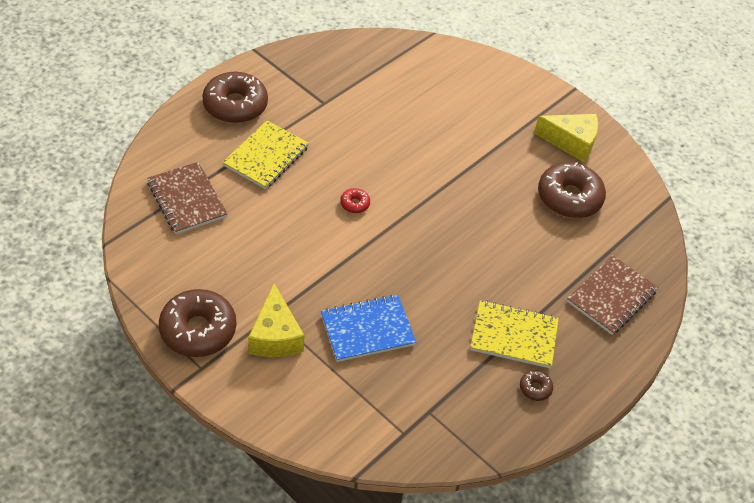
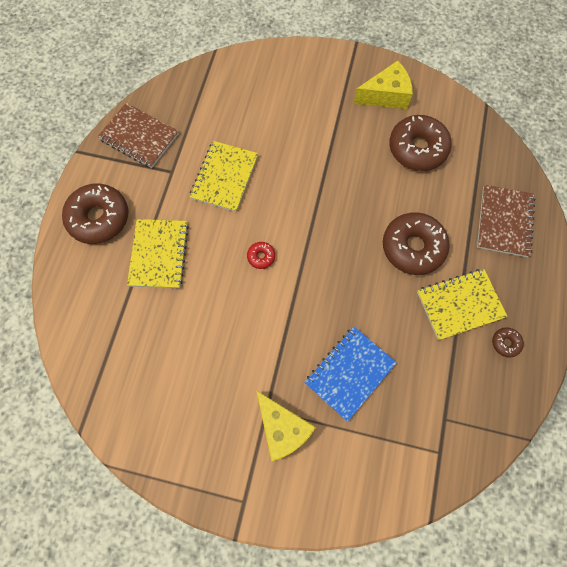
camera: 25 degrees left, 20 degrees up
(187, 199) = (121, 340): brown notebook -> brown notebook (139, 137)
(198, 330) = (216, 466): brown donut -> brown donut (413, 247)
(368, 130) = (225, 177): none -> yellow notebook

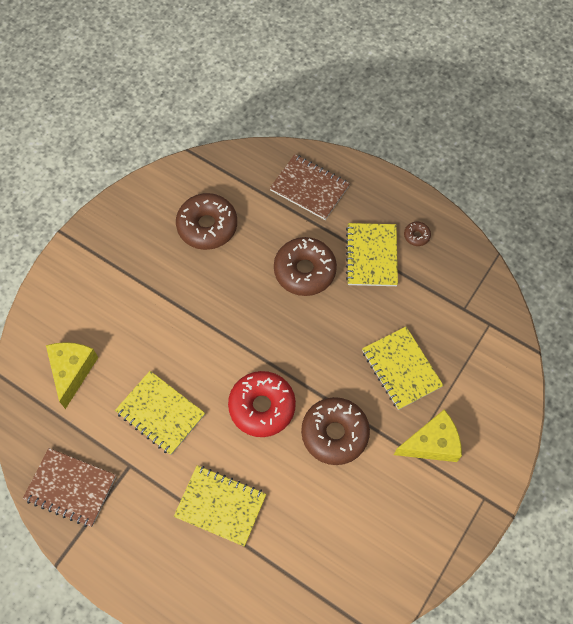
camera: 70 degrees left, 5 degrees down
(99, 218) = (153, 558): brown donut -> brown donut (334, 433)
(139, 137) = (71, 488): brown notebook -> brown notebook turned 60 degrees clockwise
(261, 257) = (262, 407): red donut -> red donut, size x2.29
(350, 373) = (401, 369): blue notebook -> yellow notebook
(386, 95) = (136, 229): yellow cheese -> yellow cheese (72, 371)

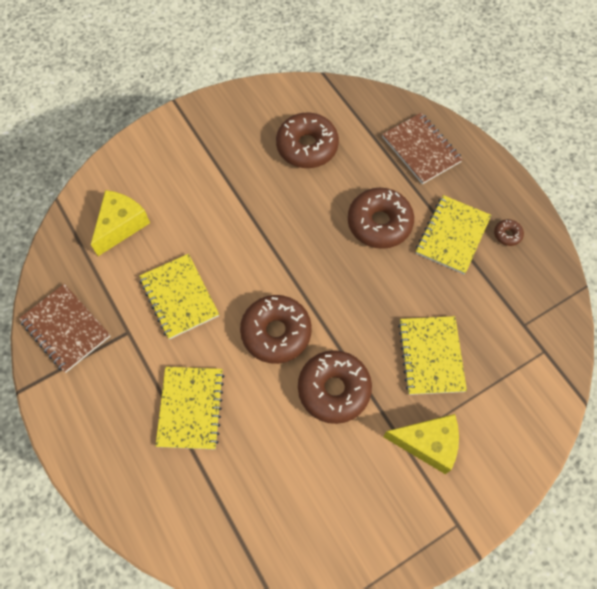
camera: 25 degrees right, 0 degrees up
(220, 506) = (190, 408): yellow notebook -> yellow notebook turned 45 degrees clockwise
(262, 407) = (276, 332): red donut -> brown donut

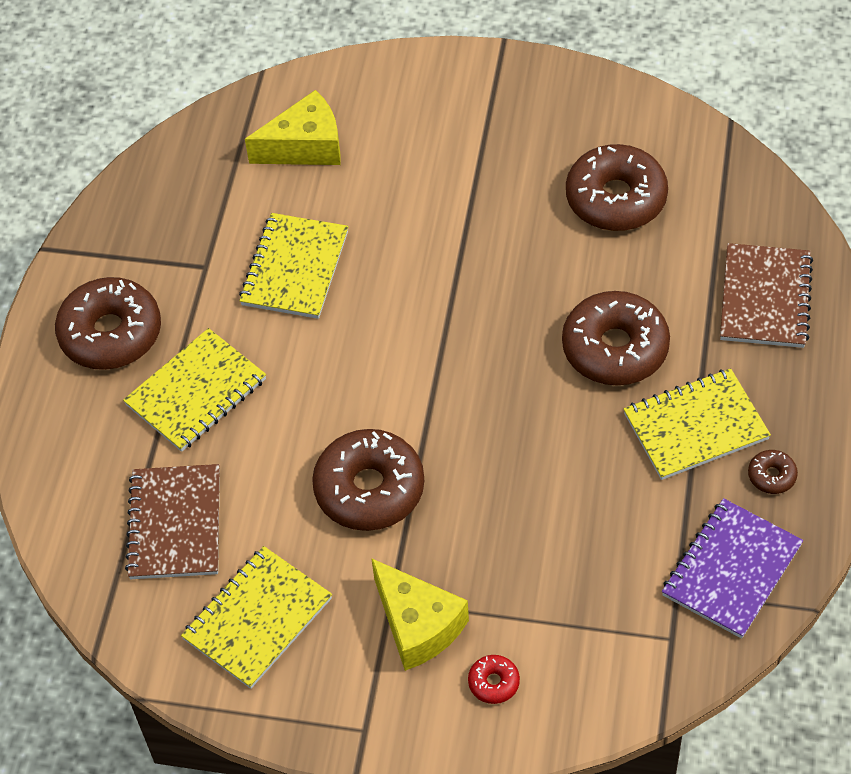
camera: 45 degrees right, 10 degrees down
(66, 328) = (145, 218): brown notebook -> brown notebook (175, 524)
(276, 332) = (365, 382): brown donut -> brown donut (111, 333)
(431, 356) = (521, 539): yellow notebook -> yellow notebook (258, 619)
(491, 443) = (493, 682): none -> red donut
(536, 295) = (731, 570): none -> purple notebook

